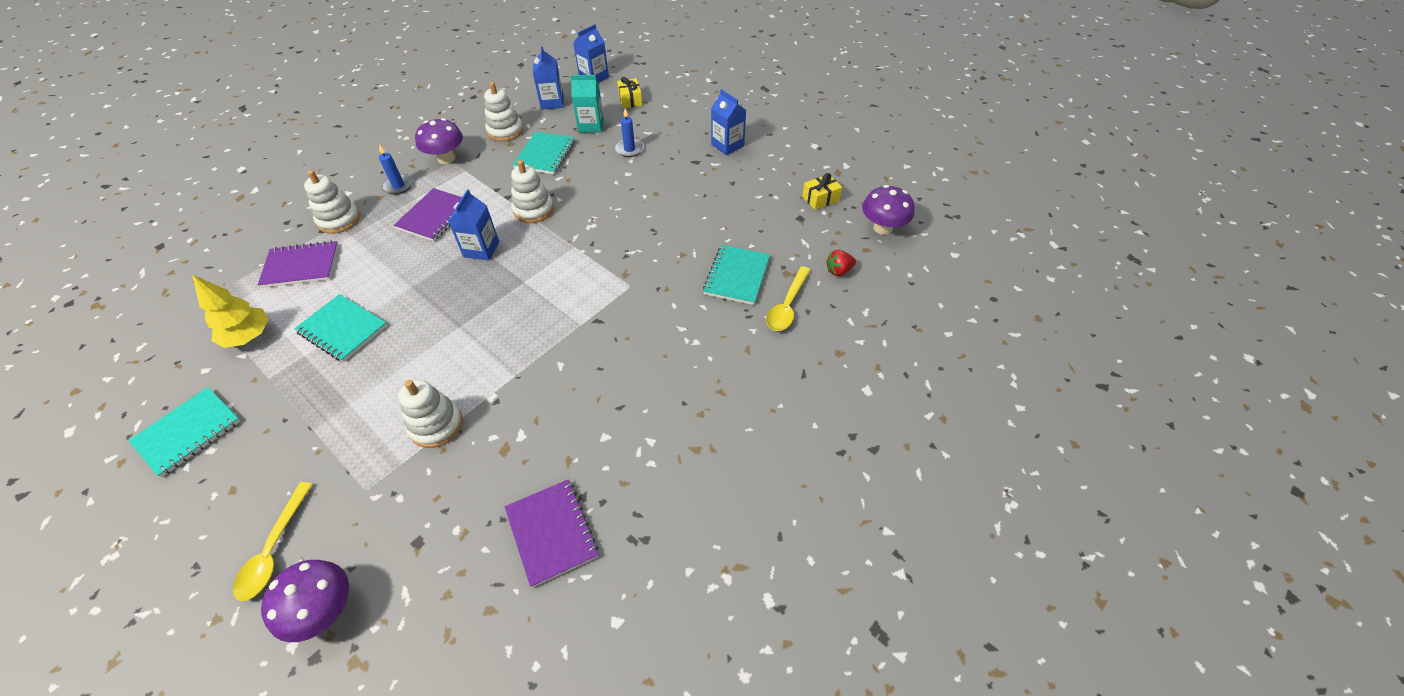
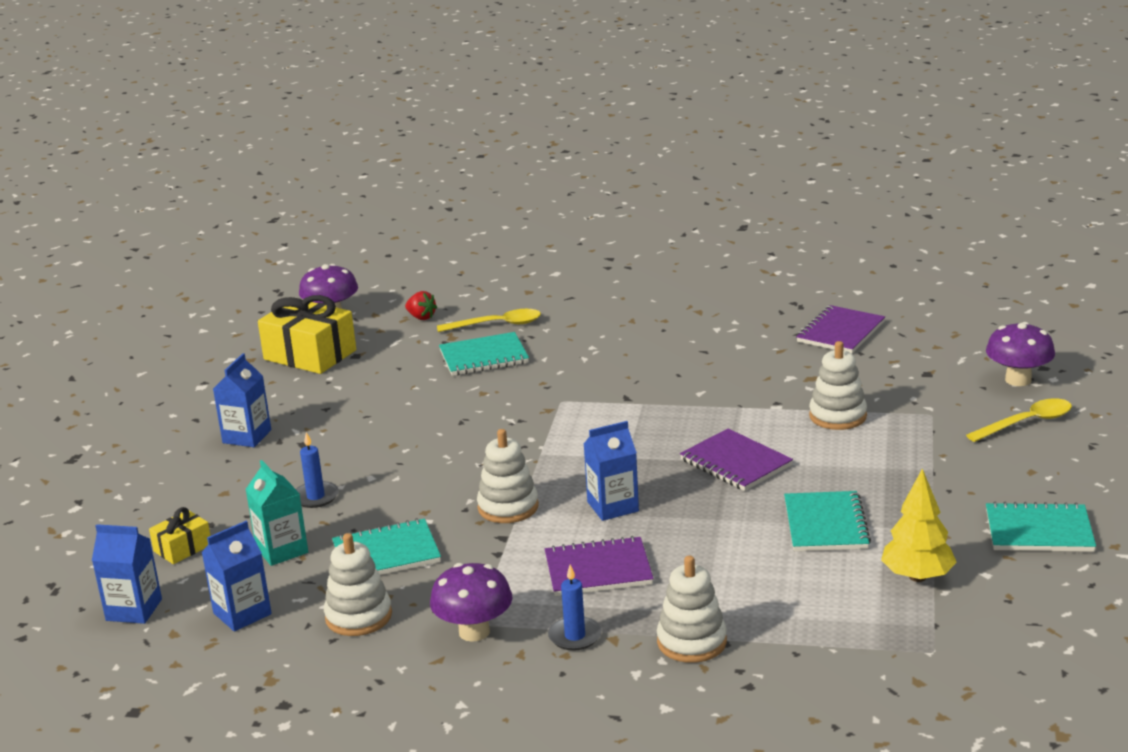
camera: 120 degrees left, 25 degrees down
(301, 266) = (794, 615): purple notebook -> purple notebook (735, 463)
(820, 198) = (310, 355): yellow gift -> yellow gift, size x1.93

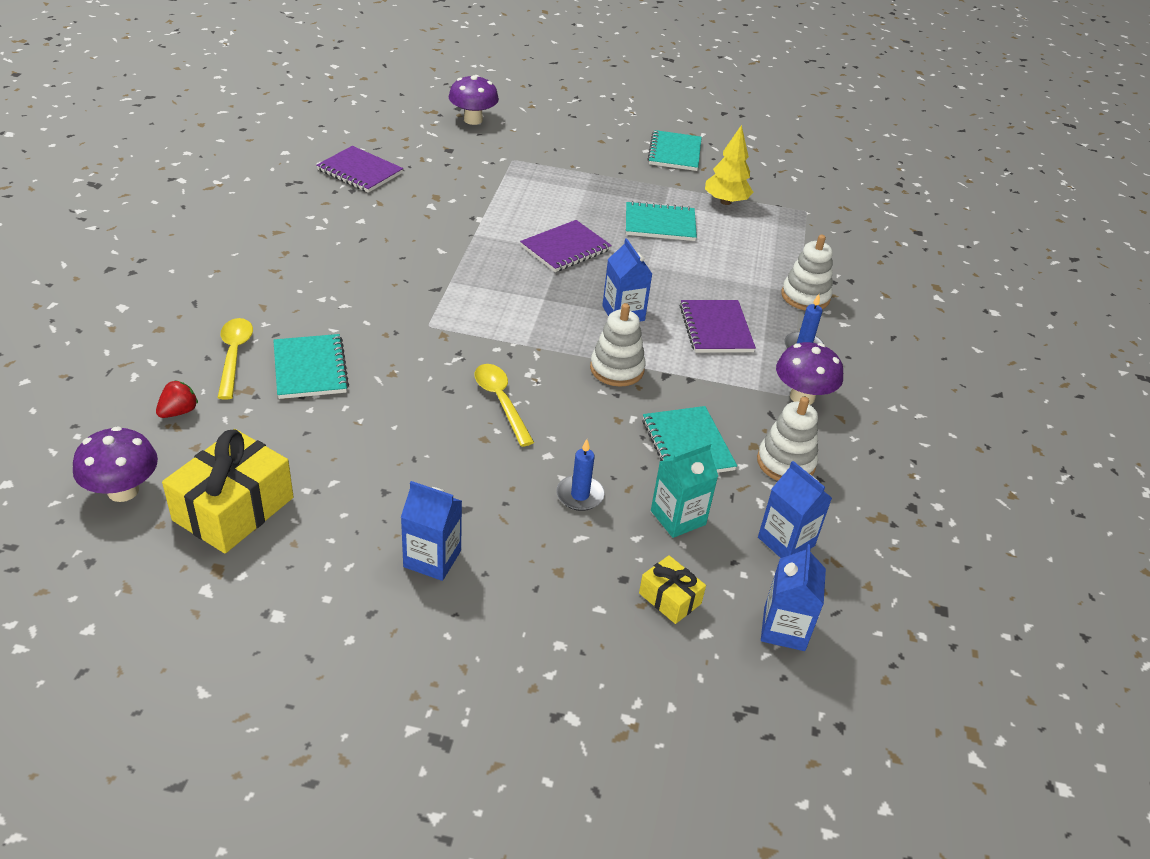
camera: 95 degrees left, 15 degrees up
(837, 416) = (504, 195): white stacking toy -> none
(1027, 423) = (536, 129): yellow spoon -> yellow spoon (501, 402)

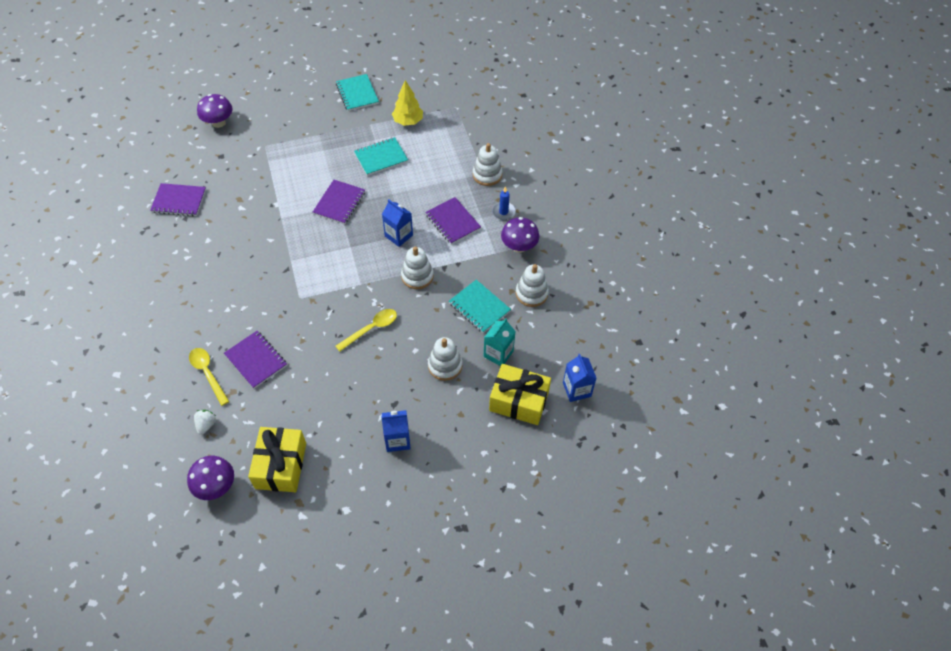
camera: 25 degrees left, 15 degrees up
(179, 412) = (206, 425): red strawberry -> white strawberry
(310, 369) = (256, 360): turquoise notebook -> purple notebook
(501, 402) = (371, 329): yellow spoon -> yellow spoon turned 105 degrees clockwise
(580, 495) = (445, 366): blue candle -> white stacking toy
(670, 598) = (519, 401): yellow gift -> yellow gift, size x1.93
(786, 541) = (554, 341): blue carton -> none

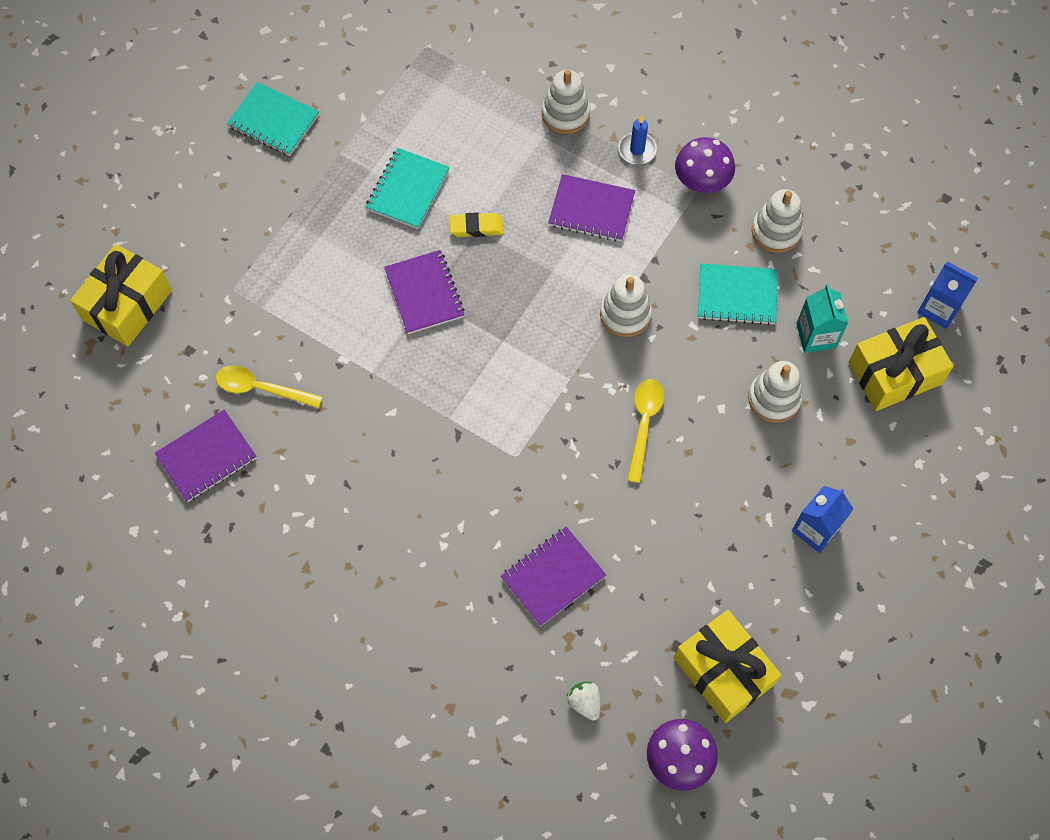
camera: 40 degrees left, 10 degrees up
(208, 373) = (514, 642): yellow spoon -> yellow spoon (261, 388)
(218, 123) = (127, 305): purple mushroom -> yellow gift
(256, 360) = (553, 577): purple notebook -> purple notebook turned 45 degrees counterclockwise
(393, 193) = (476, 227): none -> yellow eraser
(398, 235) = (546, 279): blue carton -> none
(408, 121) = (386, 112): yellow tree -> none

